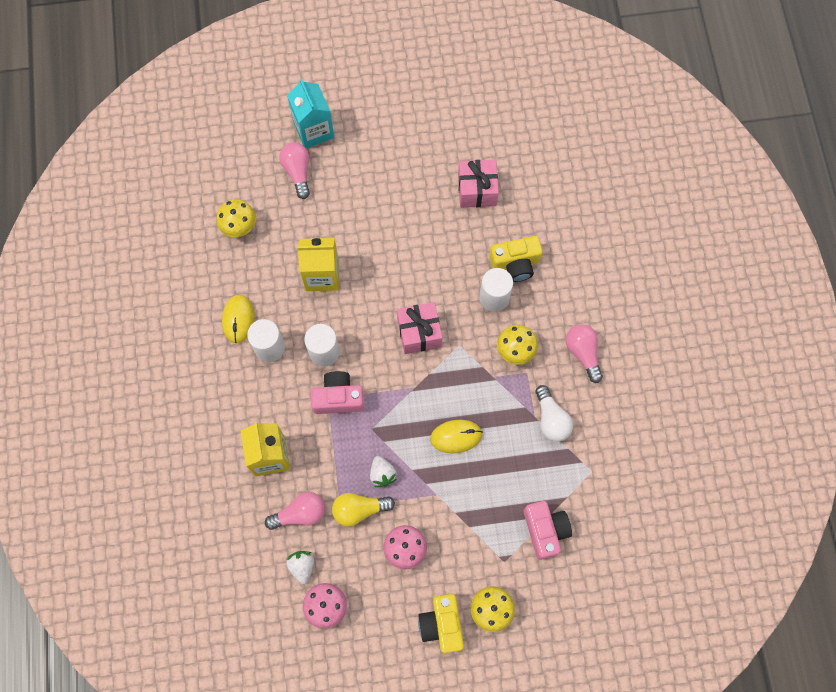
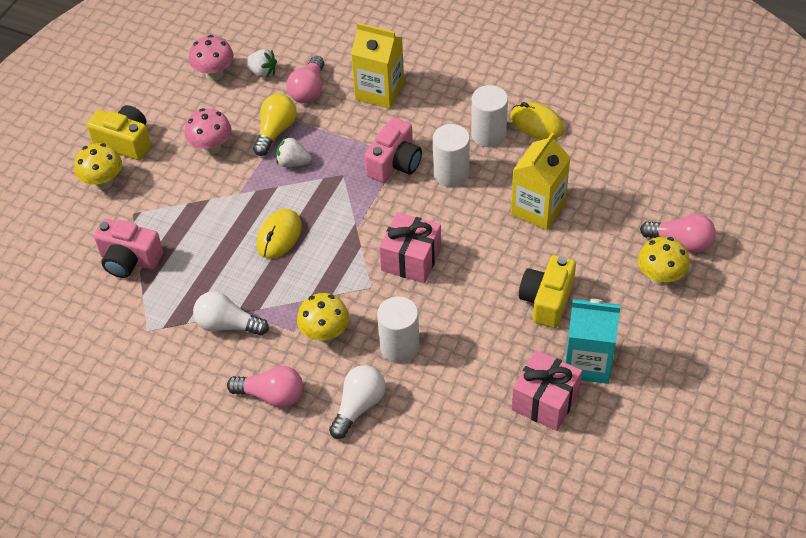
camera: 125 degrees right, 20 degrees down
(239, 227) = (643, 165): yellow mushroom -> yellow mushroom (660, 277)
(314, 130) = (729, 281): turquoise carton -> turquoise carton (588, 362)
(515, 264) = (424, 389): yellow camera -> yellow camera (547, 300)
(554, 295) = (358, 406): none -> white light bulb

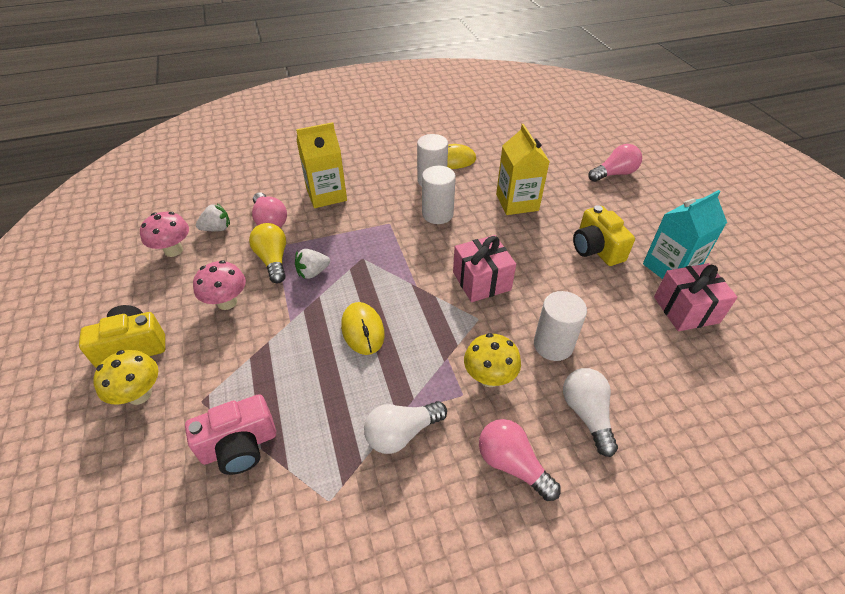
camera: 45 degrees left, 5 degrees down
(271, 395) = (512, 464): pink light bulb -> pink light bulb turned 105 degrees counterclockwise
(394, 163) = (391, 230): pink camera -> none
(660, 277) = (632, 197): yellow mushroom -> none

